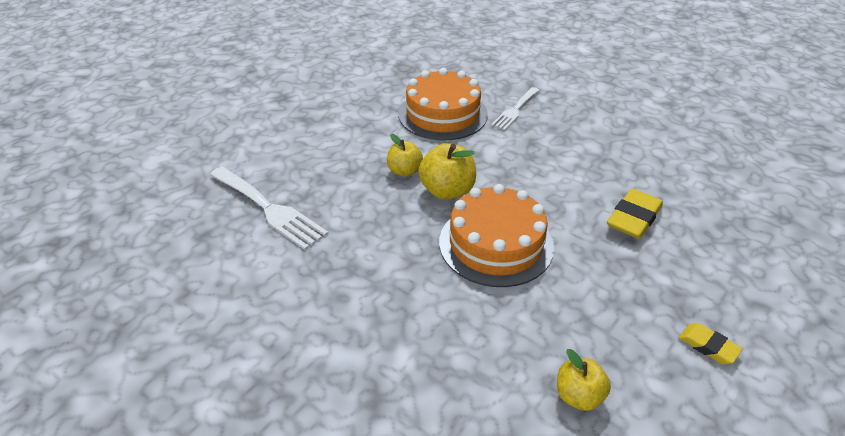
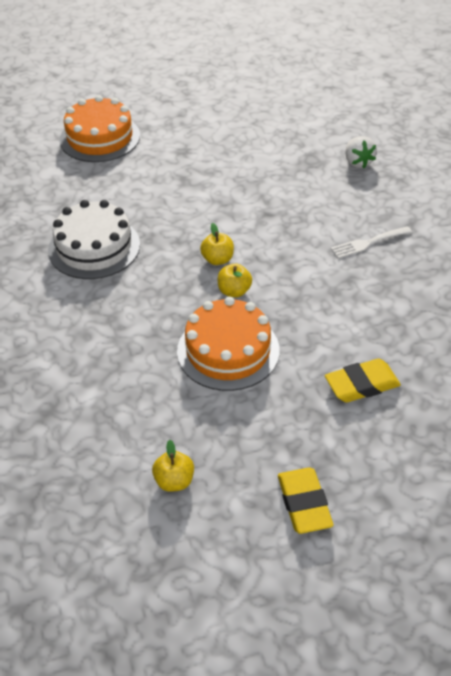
camera: 35 degrees right, 5 degrees up
(269, 209) = (94, 247): white fork -> white cake
(442, 114) = (299, 220): orange cake -> orange cake (100, 138)
(443, 57) = (358, 162): none -> white strawberry
(447, 191) = (234, 291): yellow apple -> yellow apple, size x0.66
(708, 346) = (304, 504): yellow eraser -> yellow eraser, size x1.67

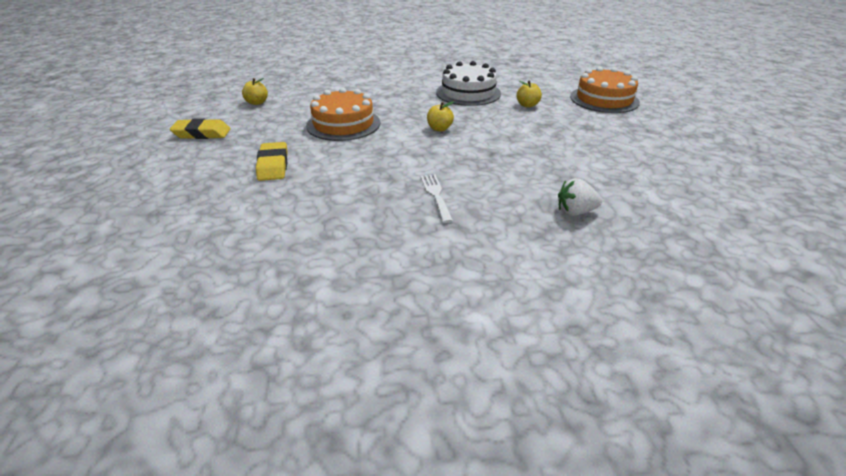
camera: 100 degrees right, 10 degrees down
(234, 291) = (401, 131): yellow apple -> yellow apple (527, 105)

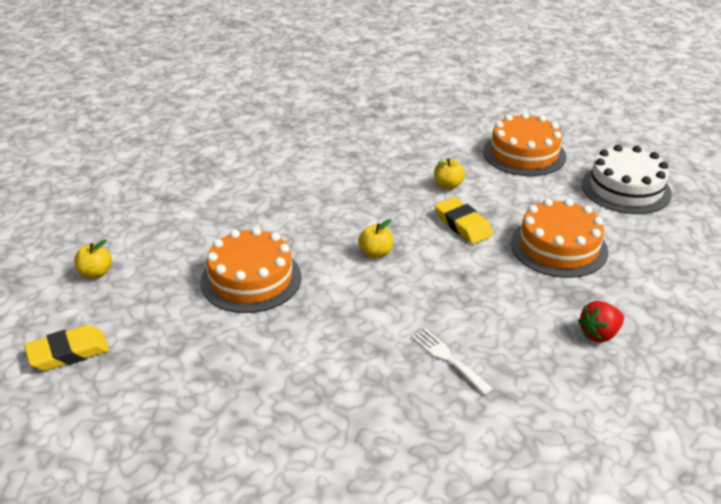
camera: 25 degrees left, 0 degrees up
(273, 165) = (220, 376): yellow eraser -> yellow eraser (463, 225)
(468, 93) = (364, 181): white cake -> white cake (626, 189)
(575, 212) = (599, 334): white strawberry -> red strawberry
(586, 154) = (558, 247): none -> orange cake

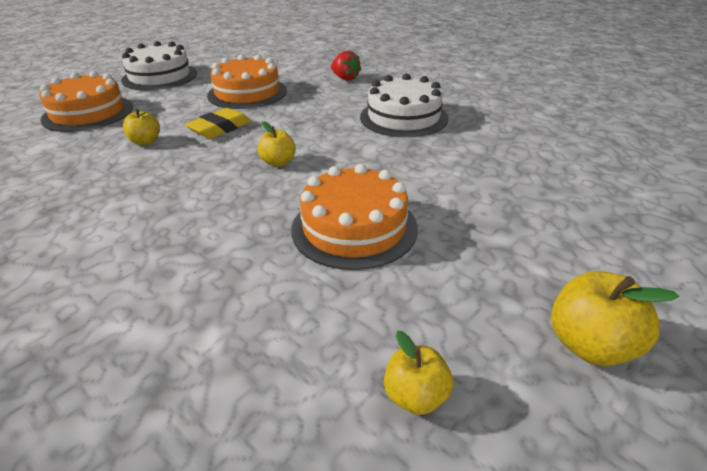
camera: 105 degrees left, 0 degrees up
(68, 353) = (590, 345): yellow eraser -> yellow apple
(448, 358) = (403, 117): white fork -> white cake

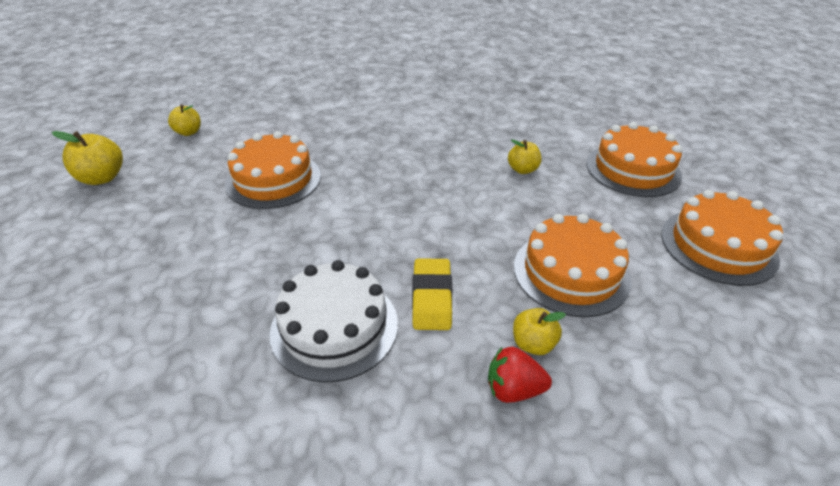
camera: 140 degrees right, 5 degrees up
(160, 77) = (718, 246): white cake -> orange cake
(220, 128) = (496, 209): yellow eraser -> yellow eraser (432, 298)
(278, 162) = (390, 201): yellow apple -> yellow apple (533, 344)

